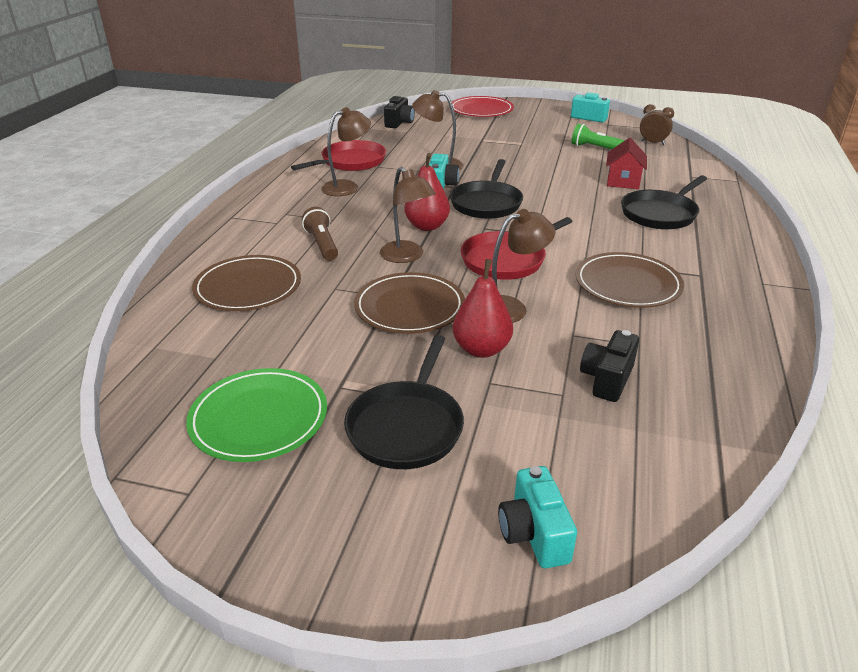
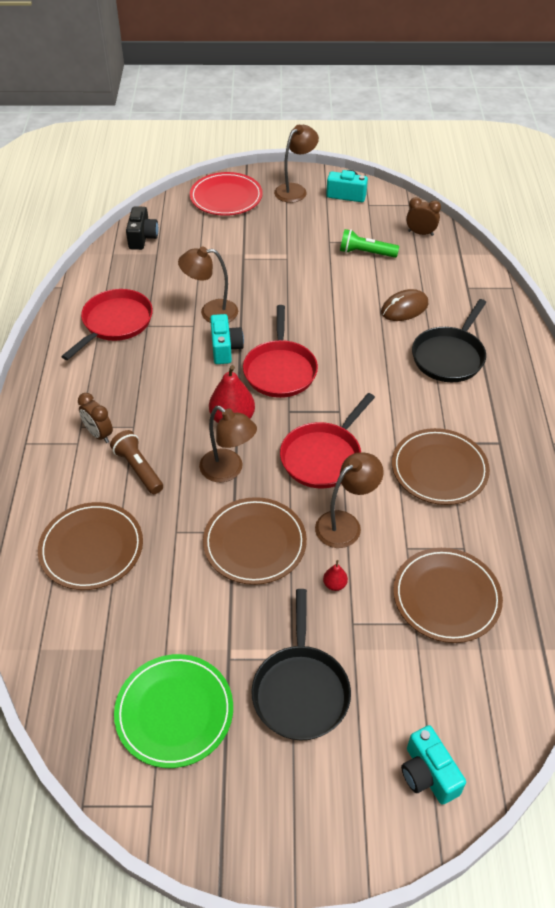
camera: 15 degrees left, 15 degrees up
(299, 220) = (99, 434): none -> brown clock
(347, 187) = (128, 368): brown lamp -> brown lamp (295, 190)
(481, 349) = (334, 584): red pear -> red pear, size x0.46
(486, 203) = (280, 370): black pan -> red pan
(607, 379) = (446, 597): black camera -> brown plate
(623, 181) = (404, 308): red house -> brown mouse

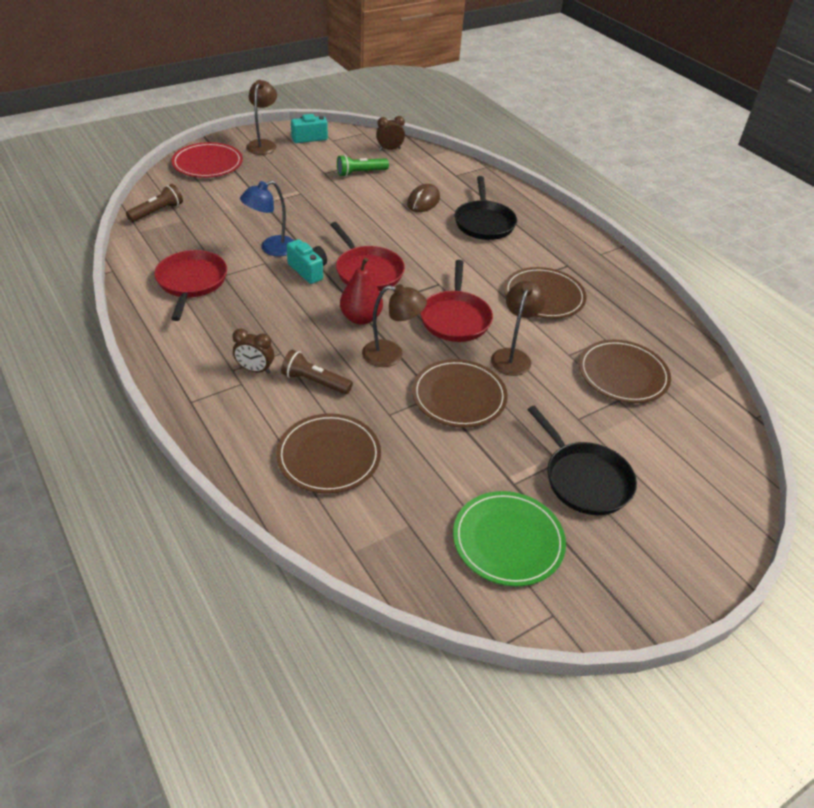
camera: 35 degrees left, 5 degrees down
(142, 238) = (157, 212): black camera -> brown flashlight
(211, 312) = (271, 248): brown lamp -> blue lamp
(334, 584) = (542, 399): red pear -> none
(428, 774) = (714, 489): turquoise camera -> none

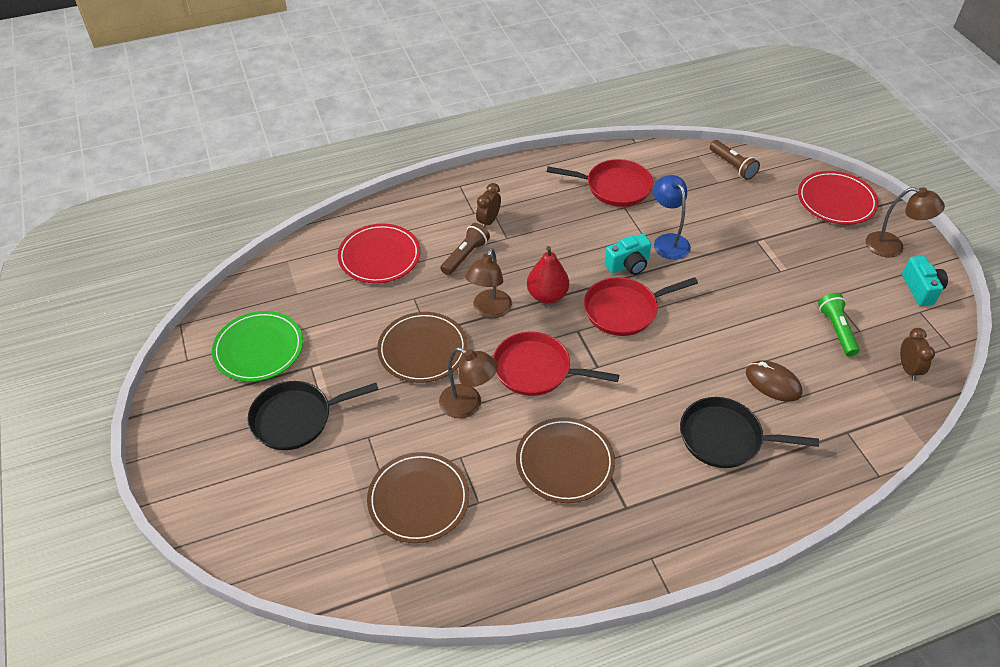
camera: 105 degrees right, 5 degrees up
(329, 456) = (379, 256): brown plate -> red plate

